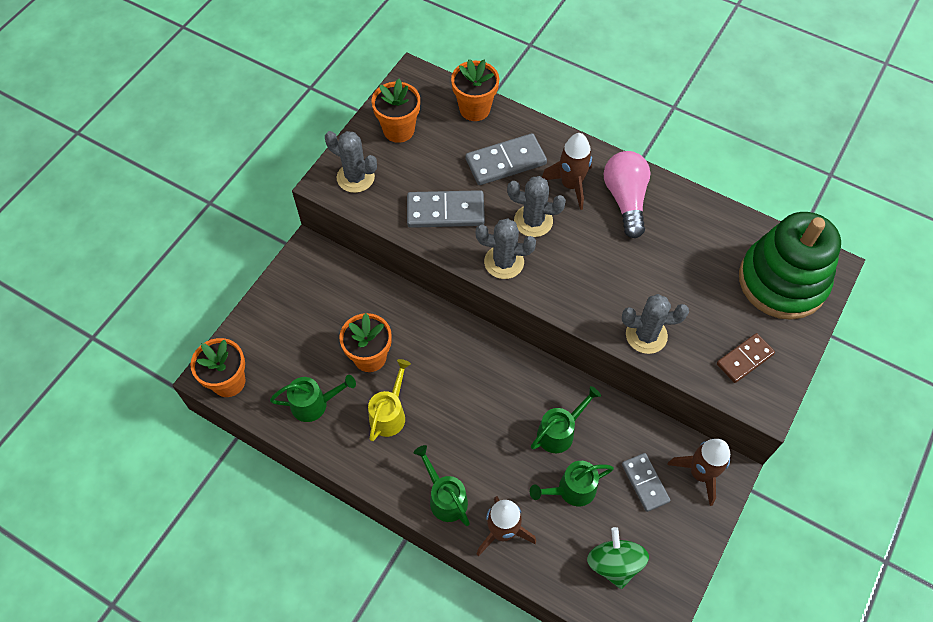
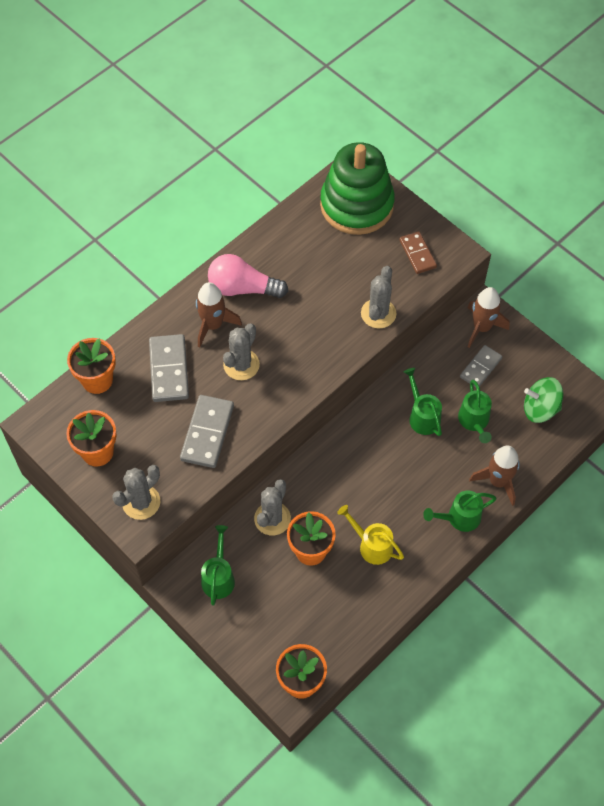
camera: 75 degrees left, 0 degrees up
(315, 404) = (345, 607): green watering can -> green watering can (218, 577)
(504, 262) = (276, 399): grey cactus -> grey cactus (272, 518)
(645, 483) = (480, 367): grey domino -> grey domino turned 45 degrees counterclockwise

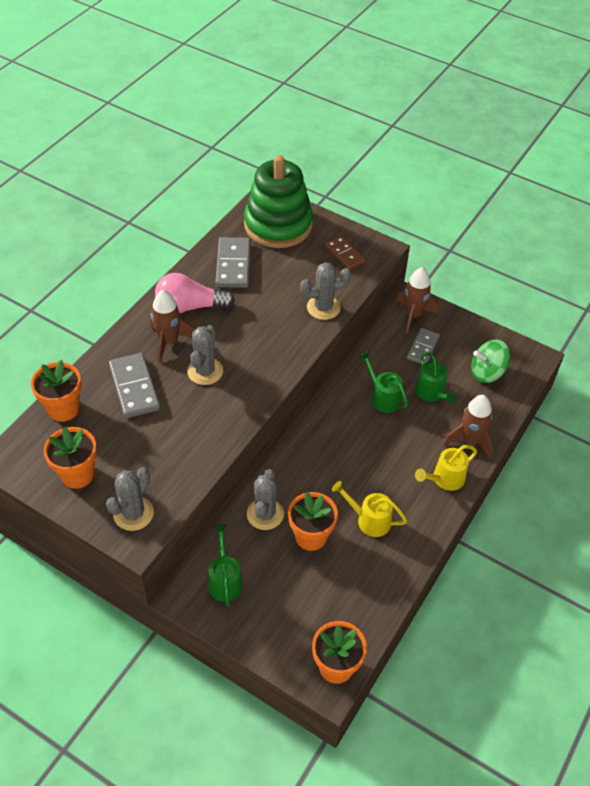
camera: 15 degrees left, 10 degrees down
(207, 433) = (186, 437): grey domino -> grey domino (233, 265)
(378, 313) = (323, 307): grey cactus -> grey cactus turned 75 degrees clockwise
(459, 518) = (444, 479): green watering can -> yellow watering can

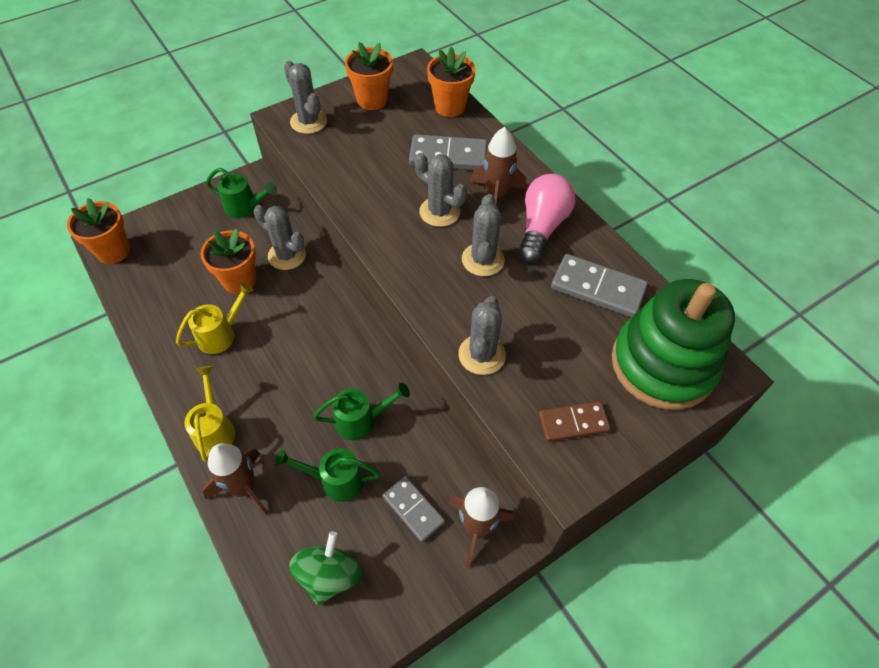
camera: 115 degrees right, 5 degrees up
(241, 330) = (483, 260): none -> grey cactus

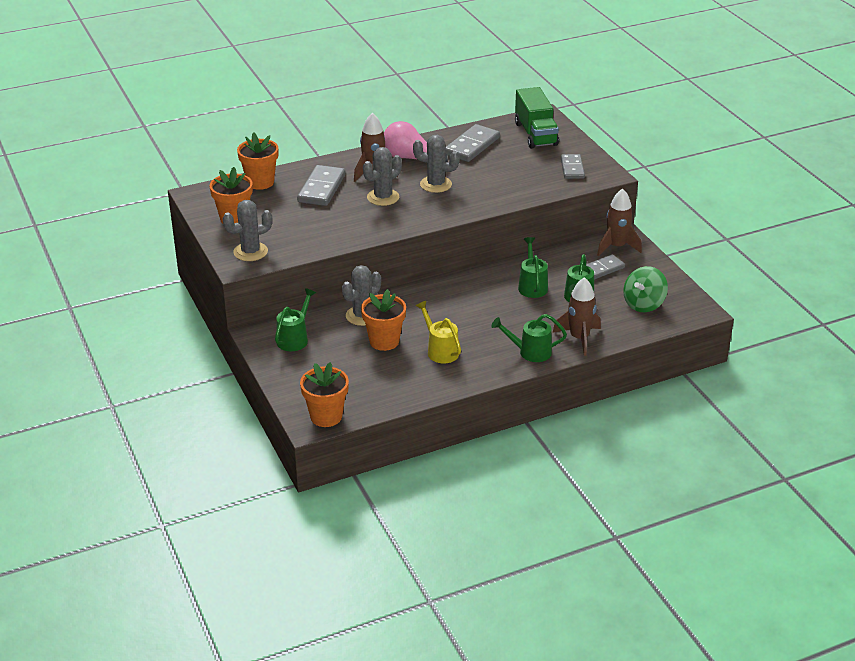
camera: 80 degrees left, 20 degrees down
(215, 429) = (530, 352): yellow watering can -> green watering can
(329, 575) = (643, 304): green spinning top -> green spinning top turned 75 degrees counterclockwise
(482, 355) = (517, 193): grey cactus -> none
(573, 423) = (572, 168): brown domino -> grey domino
(662, 364) = (535, 134): green stacking toy -> green truck

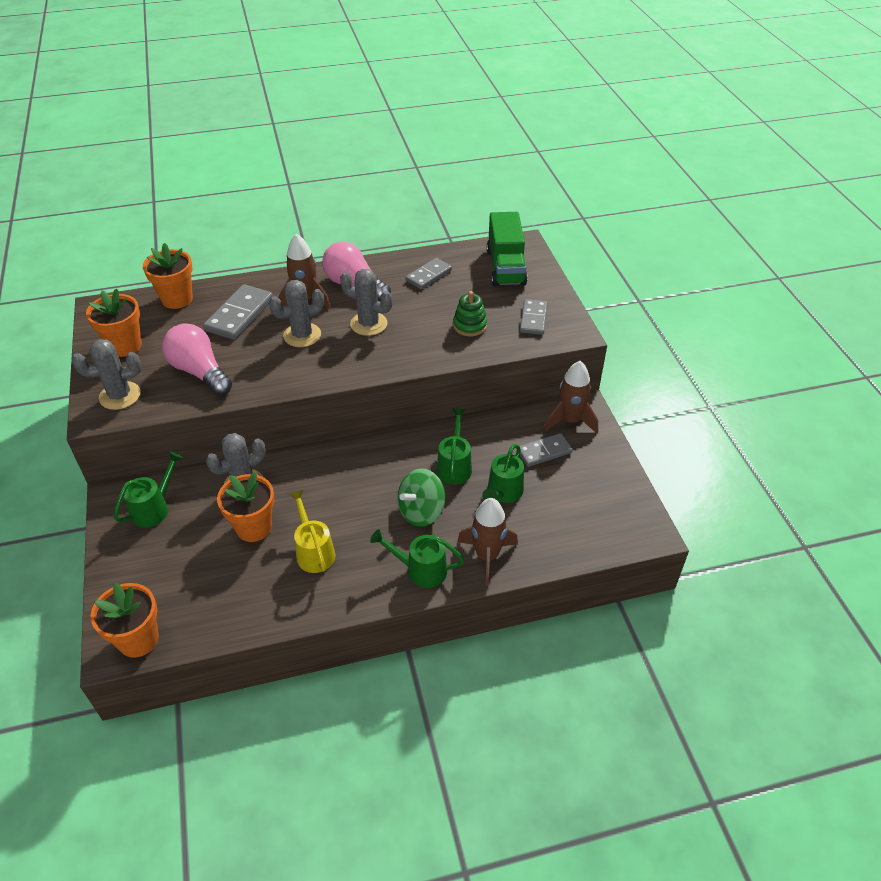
camera: 10 degrees right, 10 degrees up
(309, 230) = (200, 372): none -> pink light bulb
(471, 146) = (428, 275): grey domino -> grey domino, size x0.66
(521, 178) = (470, 325): none -> green stacking toy
(643, 304) = (581, 512): green spinning top -> green spinning top (421, 511)

